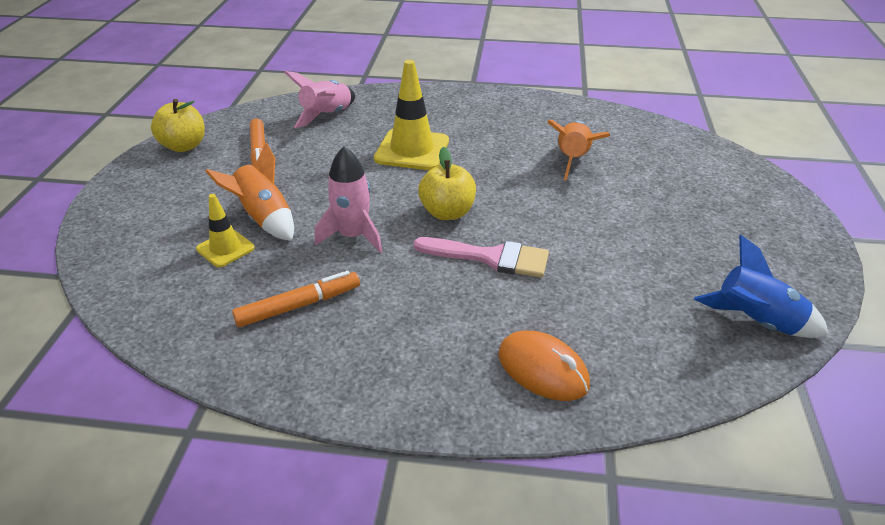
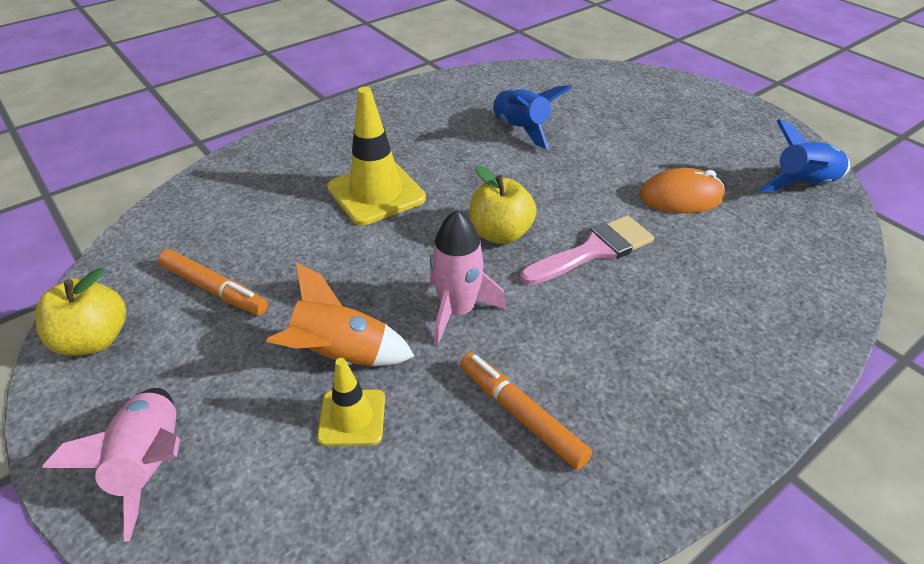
camera: 45 degrees left, 5 degrees up
(298, 305) = (521, 414): orange marker -> orange marker turned 60 degrees counterclockwise
(327, 116) = (229, 205): pink rocket -> pink rocket (152, 464)
(543, 369) = (763, 314): orange mouse -> orange mouse (681, 197)
(573, 160) = (520, 129): orange rocket -> blue rocket

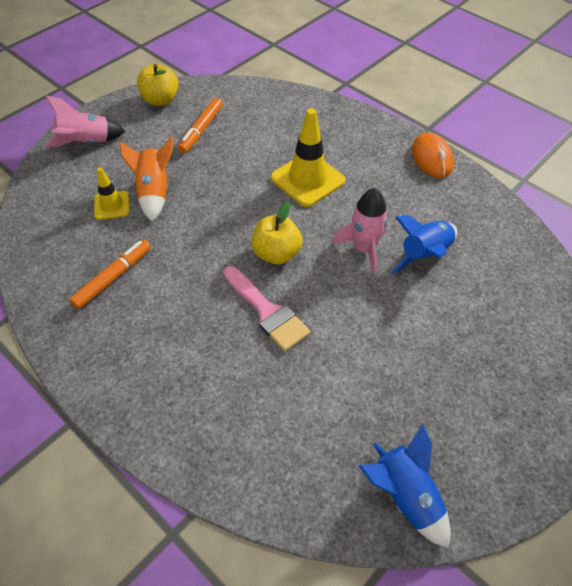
camera: 80 degrees right, 10 degrees up
(458, 310) = (195, 239): pink rocket -> pink rocket (363, 249)
(681, 197) = (354, 378): orange mouse -> orange mouse (432, 158)

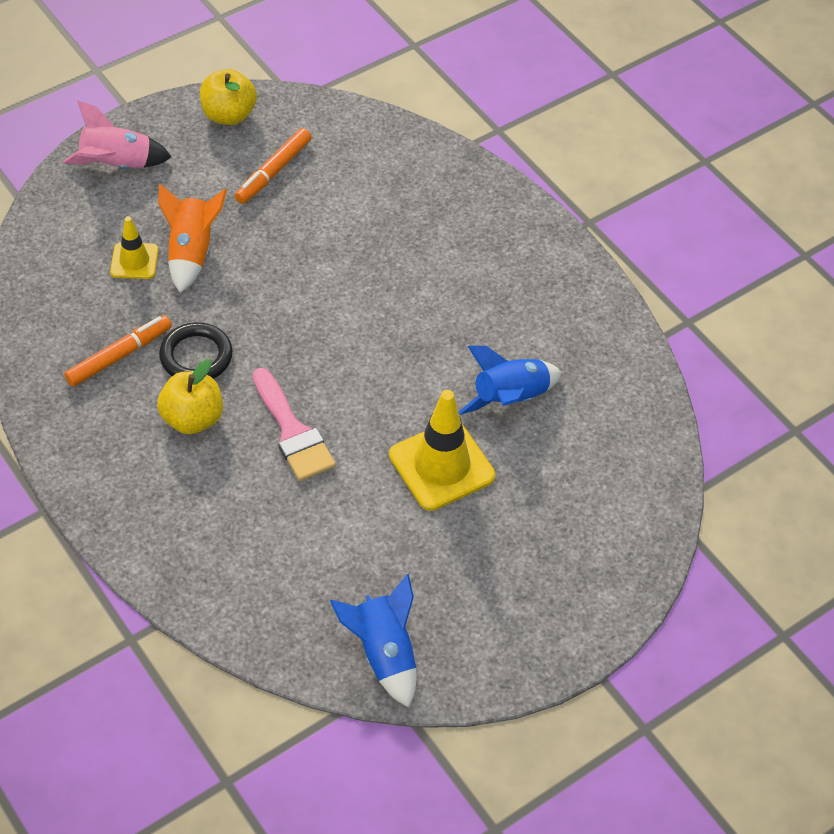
camera: 10 degrees right, 0 degrees up
(175, 267) = (196, 356): none -> black ring
(276, 253) = (324, 362): yellow apple -> yellow apple (192, 418)
(307, 179) = (395, 270): yellow traffic cone -> yellow traffic cone (441, 466)
(363, 249) = (436, 377): pink rocket -> none
(432, 158) = (574, 269): orange mouse -> none

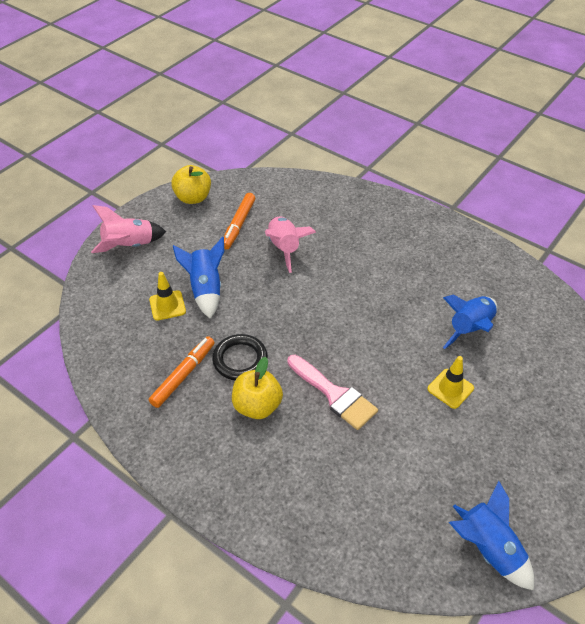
camera: 15 degrees left, 5 degrees down
(191, 252) = (205, 289): orange rocket -> blue rocket
(320, 222) = (284, 248): none -> pink rocket
(441, 466) = (450, 388): yellow traffic cone -> yellow traffic cone, size x0.57

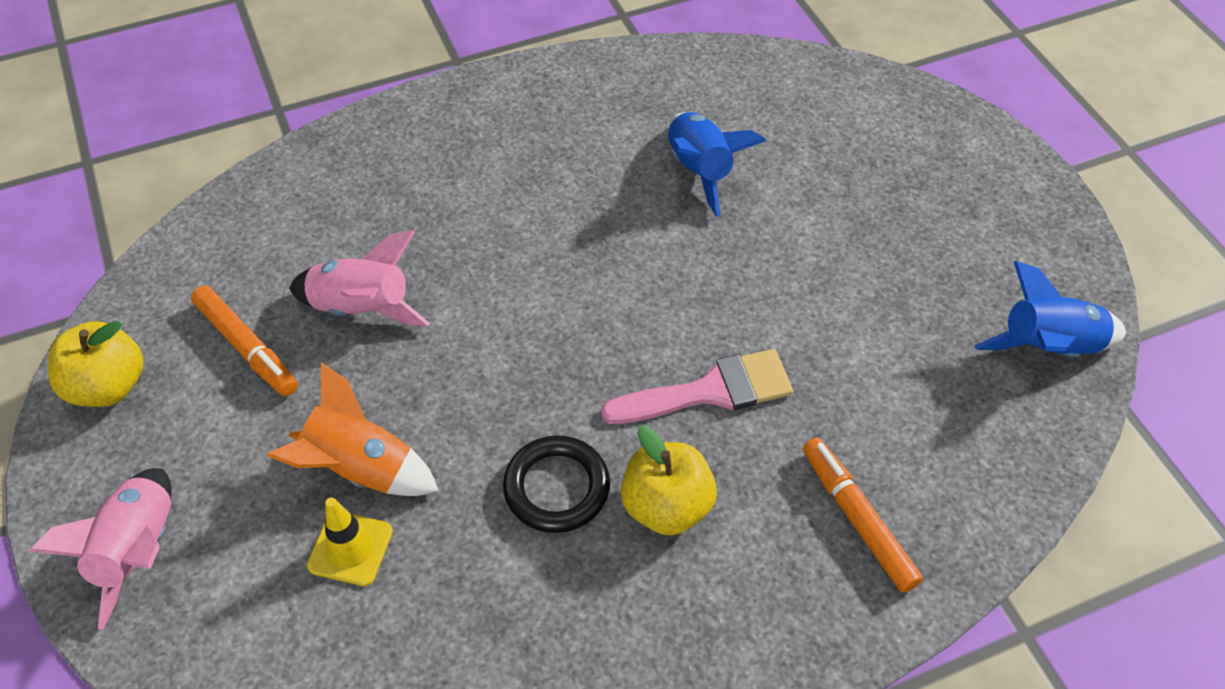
camera: 60 degrees left, 5 degrees up
(183, 375) = (530, 591): orange marker -> orange marker (857, 519)
(205, 289) = (361, 469): blue rocket -> orange rocket
(450, 388) = (786, 249): yellow traffic cone -> none

